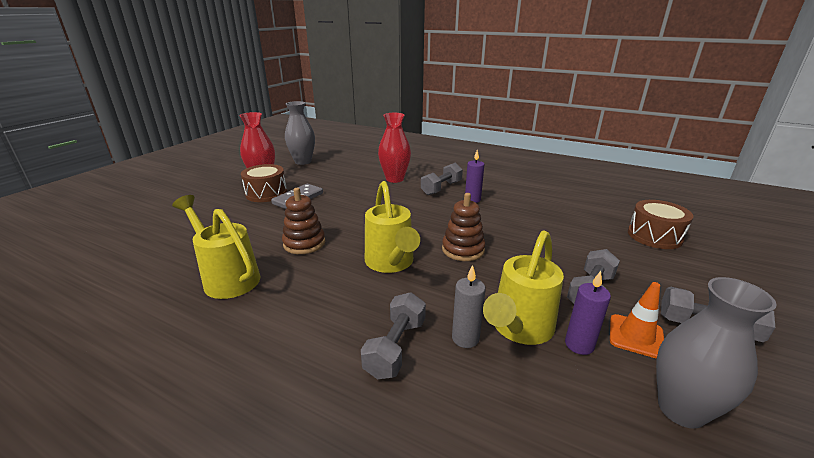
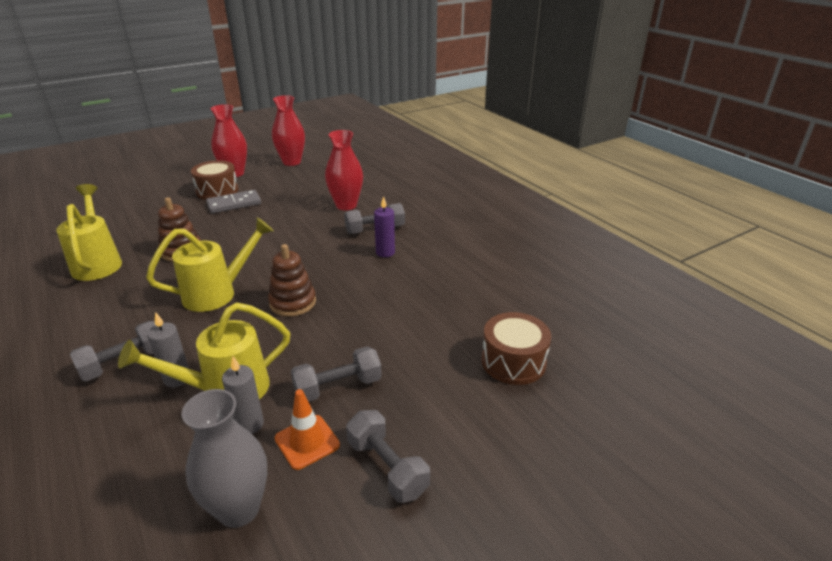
camera: 30 degrees right, 5 degrees up
(303, 161) = (291, 162): grey vase -> red vase
(391, 263) = (217, 293): yellow watering can -> yellow watering can turned 135 degrees counterclockwise
(579, 345) = (249, 424): purple candle -> grey candle

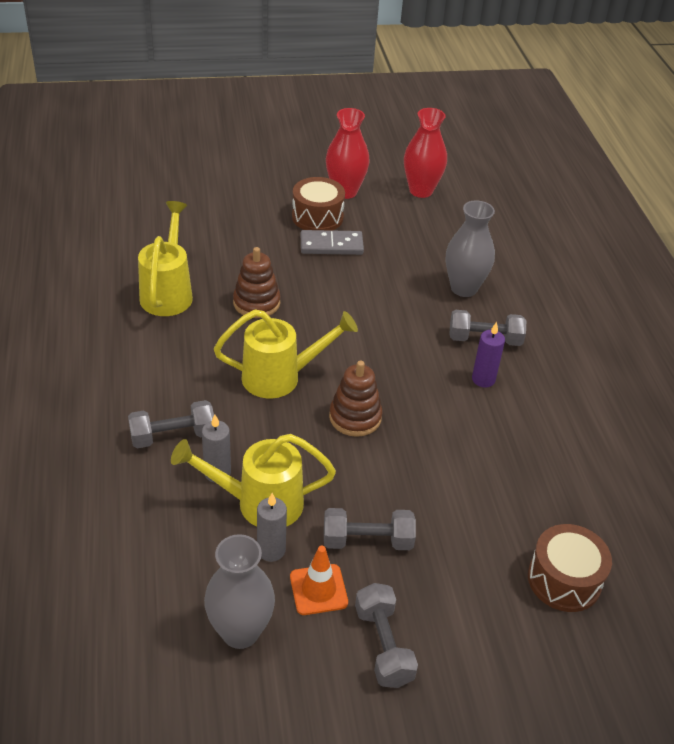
camera: 20 degrees right, 10 degrees up
(346, 205) = (464, 288): red vase -> grey vase

